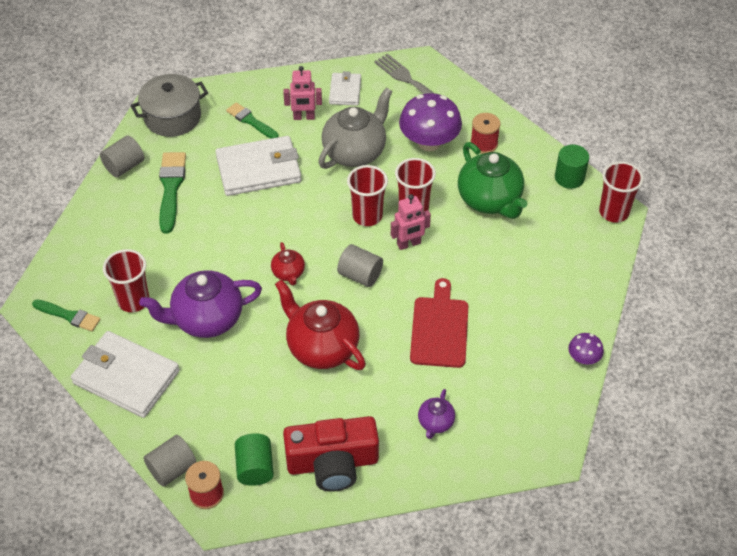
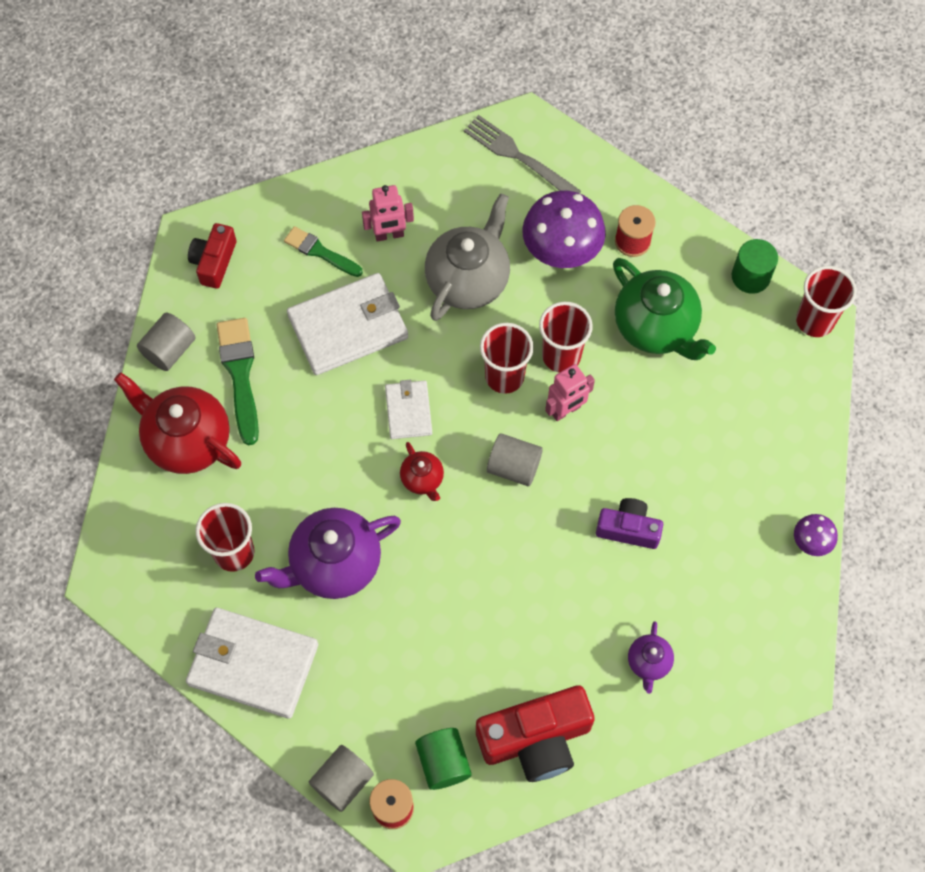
camera: 10 degrees left, 15 degrees up
(69, 316) = (156, 589): green brush -> none
(172, 117) = (214, 262): grey pot -> red camera
(321, 347) = (487, 580): red teapot -> red teapot (187, 440)
(345, 91) = (434, 184): white wallet -> white wallet (408, 411)
(439, 329) = (628, 529): red cutting board -> purple camera

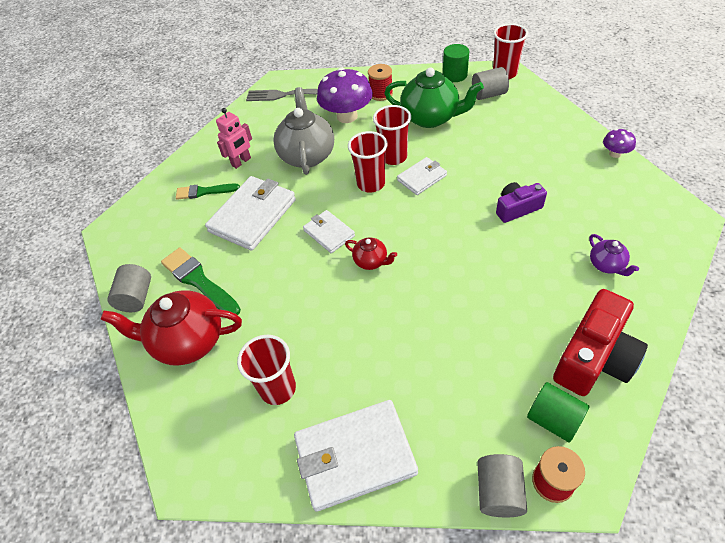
camera: 30 degrees left, 15 degrees down
(214, 262) = (135, 234): red camera -> none
(334, 564) = (357, 347): purple teapot -> none
(514, 467) = (420, 221): grey cylinder -> grey cylinder (488, 94)
(566, 410) = (422, 178): pink robot -> white wallet

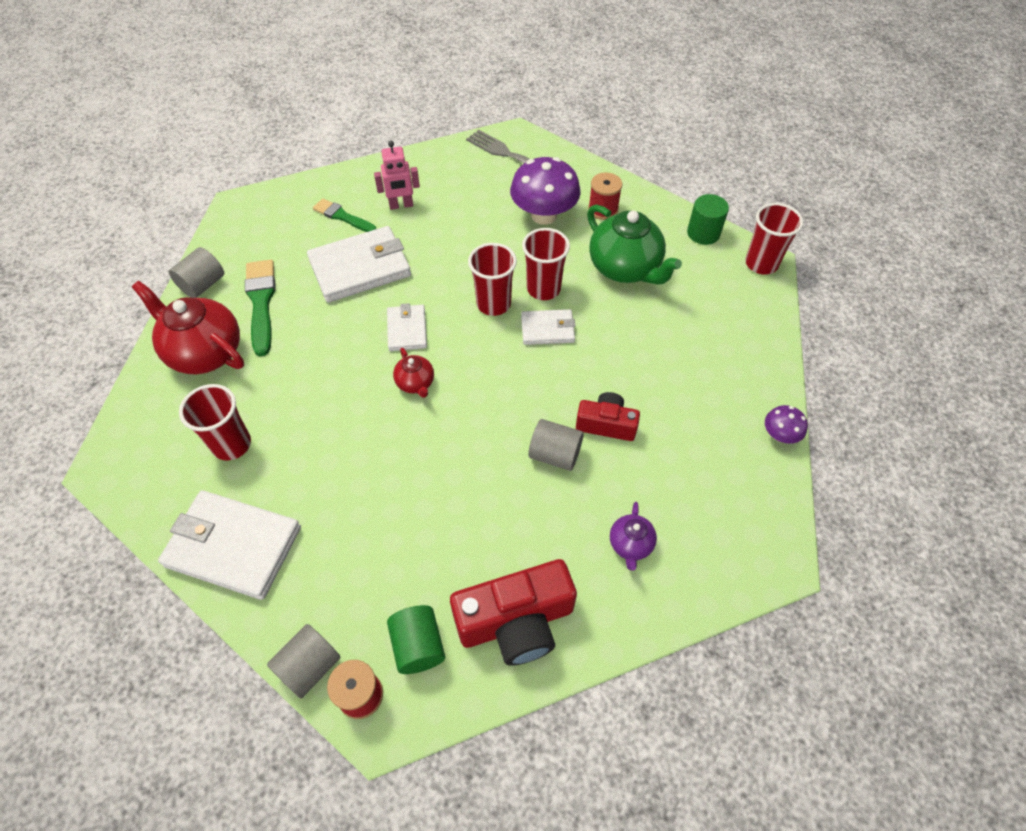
camera: 30 degrees right, 5 degrees up
(307, 155) = (465, 235): grey teapot -> none
(488, 94) = (715, 278): grey cylinder -> grey cylinder (555, 454)
(517, 208) = (606, 424): purple camera -> red camera

